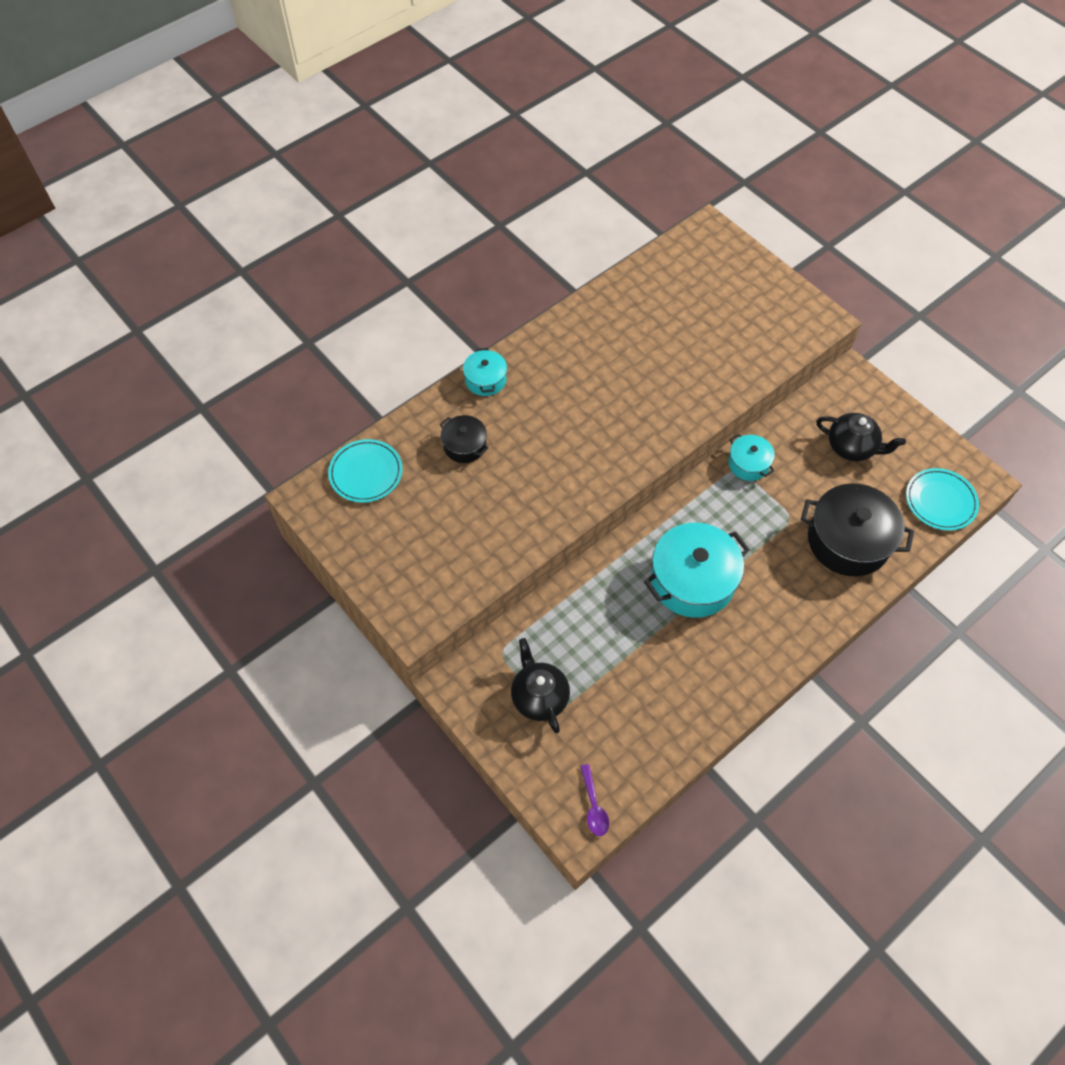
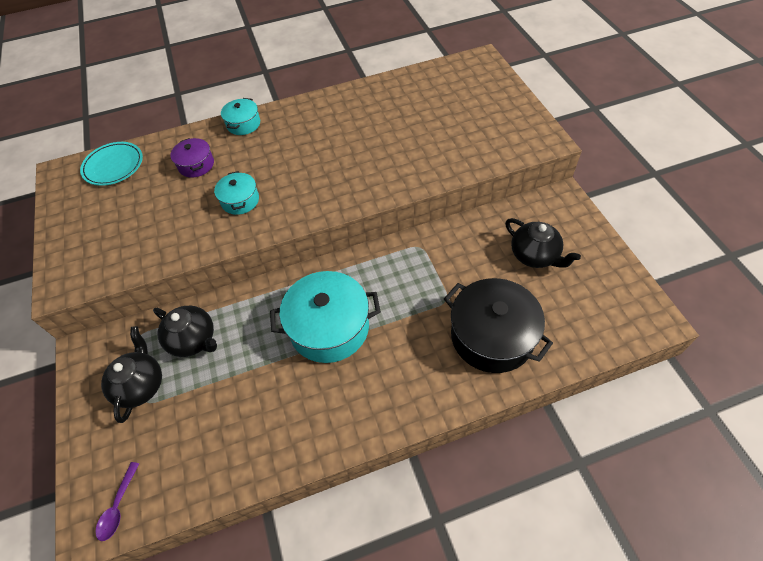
camera: 25 degrees right, 5 degrees down
(464, 445) = (196, 165): black pot -> purple pot
(563, 636) = (193, 340): none -> black teapot
(748, 464) = (432, 244): turquoise pot -> turquoise pot (240, 200)
(940, 501) = (603, 326): turquoise plate -> none

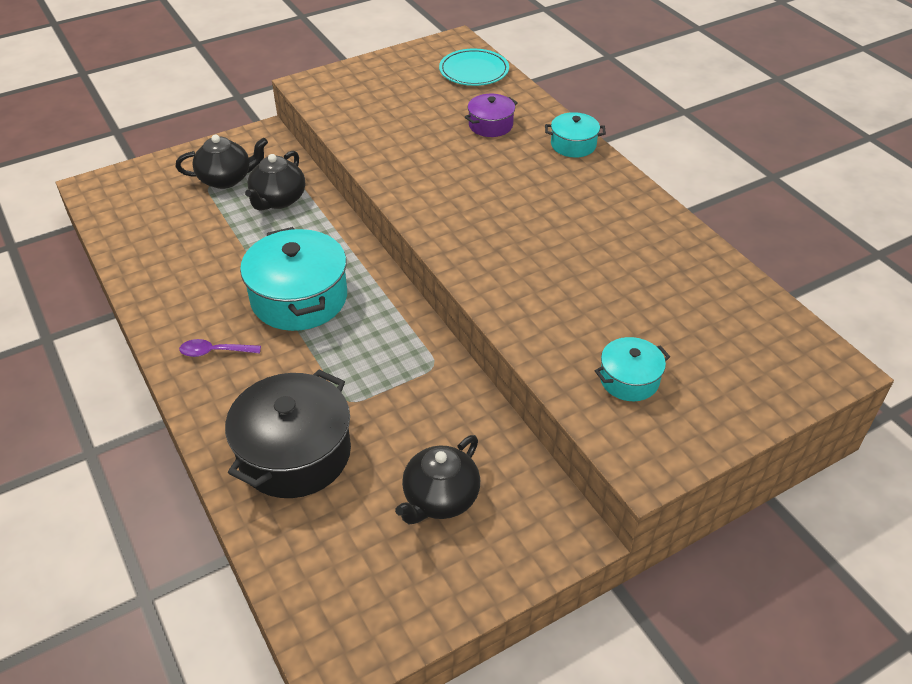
camera: 75 degrees right, 10 degrees down
(118, 506) = (109, 197): purple spoon -> purple spoon (215, 352)
(240, 200) = (441, 169): turquoise pot -> turquoise pot (629, 379)

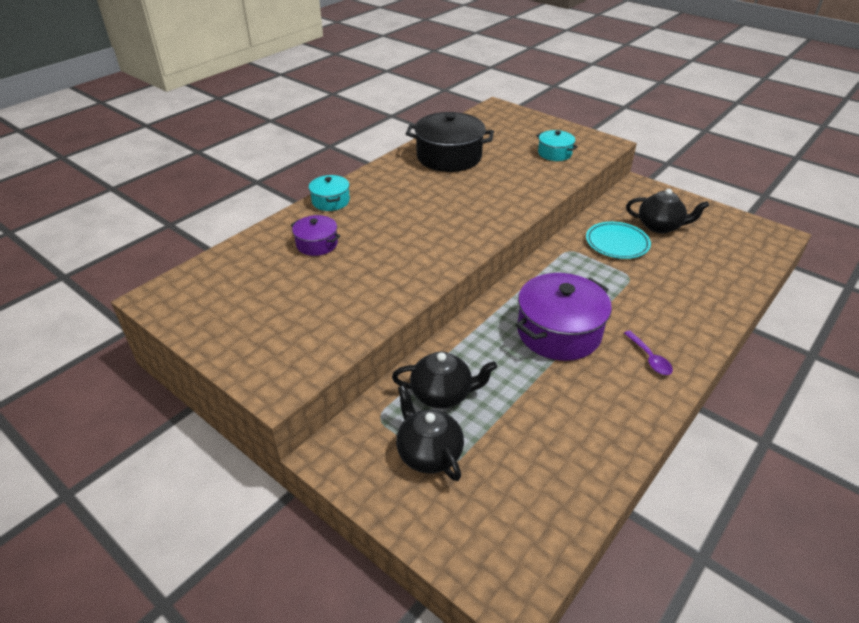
camera: 110 degrees left, 5 degrees down
(294, 453) = (688, 286): black pot -> black pot (449, 157)
(299, 298) = (559, 332): turquoise pot -> purple pot
(474, 71) = (219, 273): turquoise plate -> turquoise plate (617, 243)

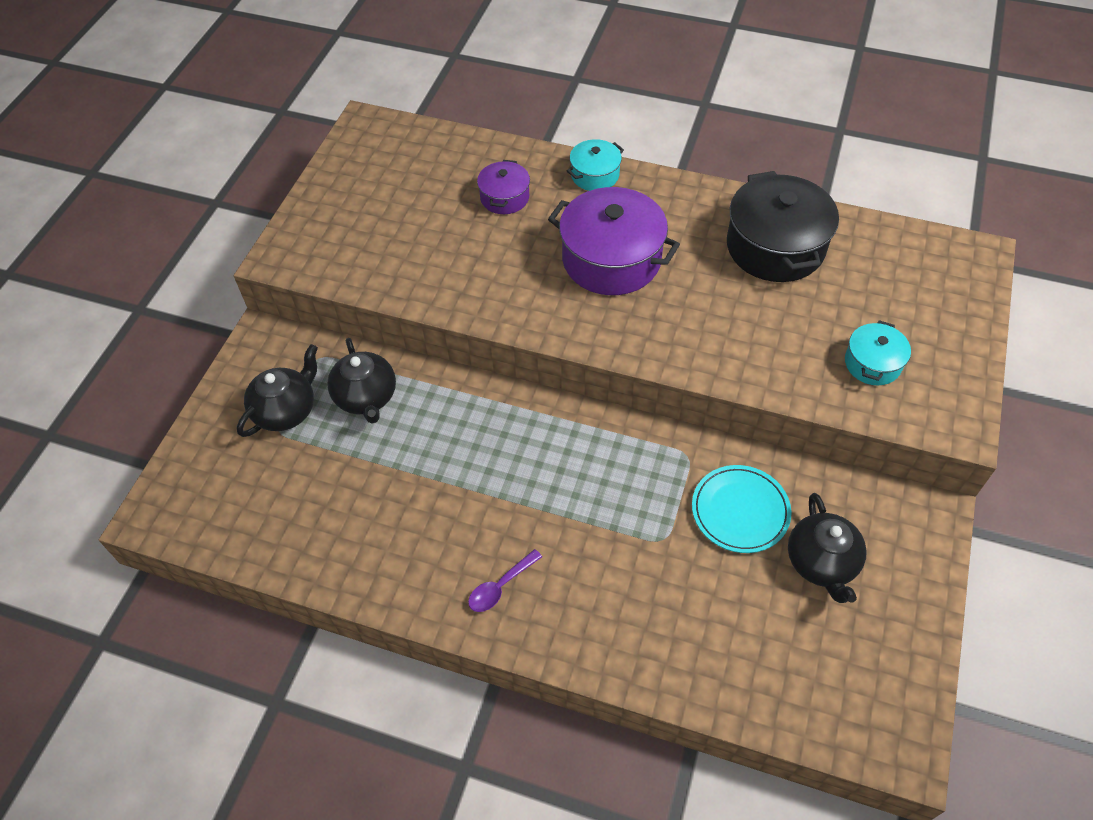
camera: 70 degrees right, 15 degrees up
(559, 332) = (508, 480): purple pot -> purple pot (611, 259)

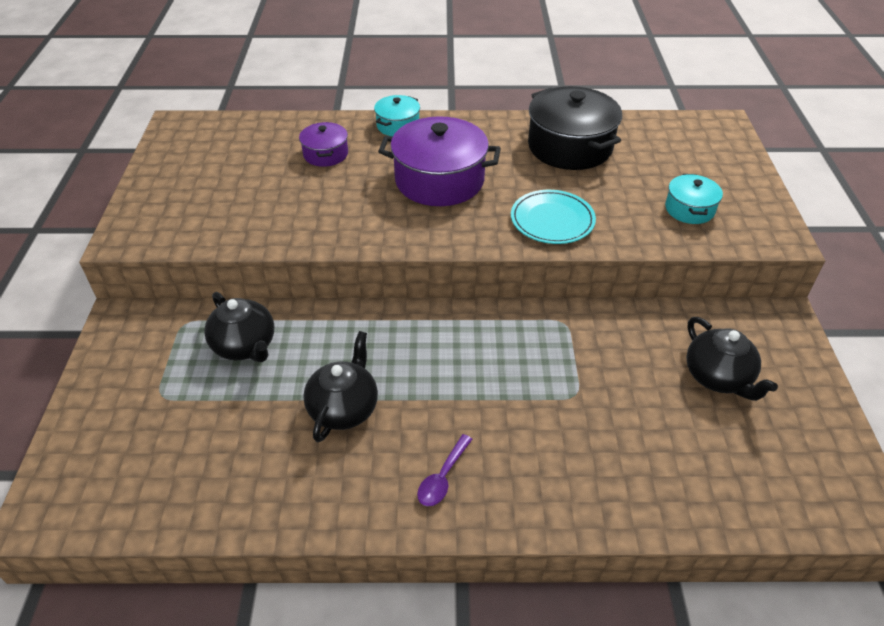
camera: 20 degrees left, 10 degrees down
(286, 410) = (165, 376): black teapot -> black teapot (344, 408)
(740, 511) = (630, 354): turquoise plate -> turquoise plate (552, 220)

